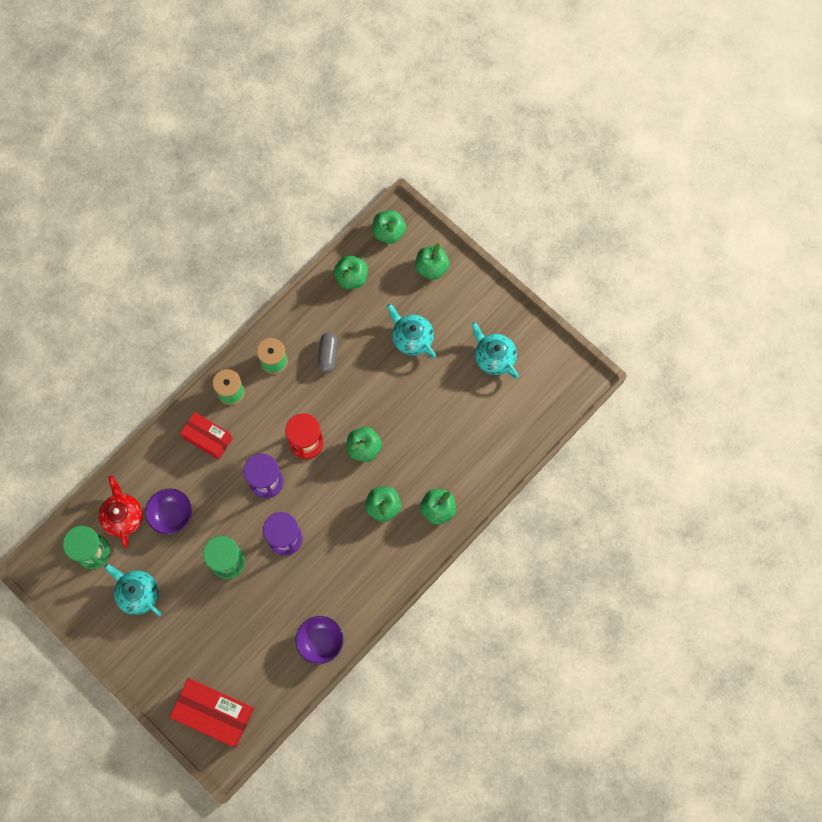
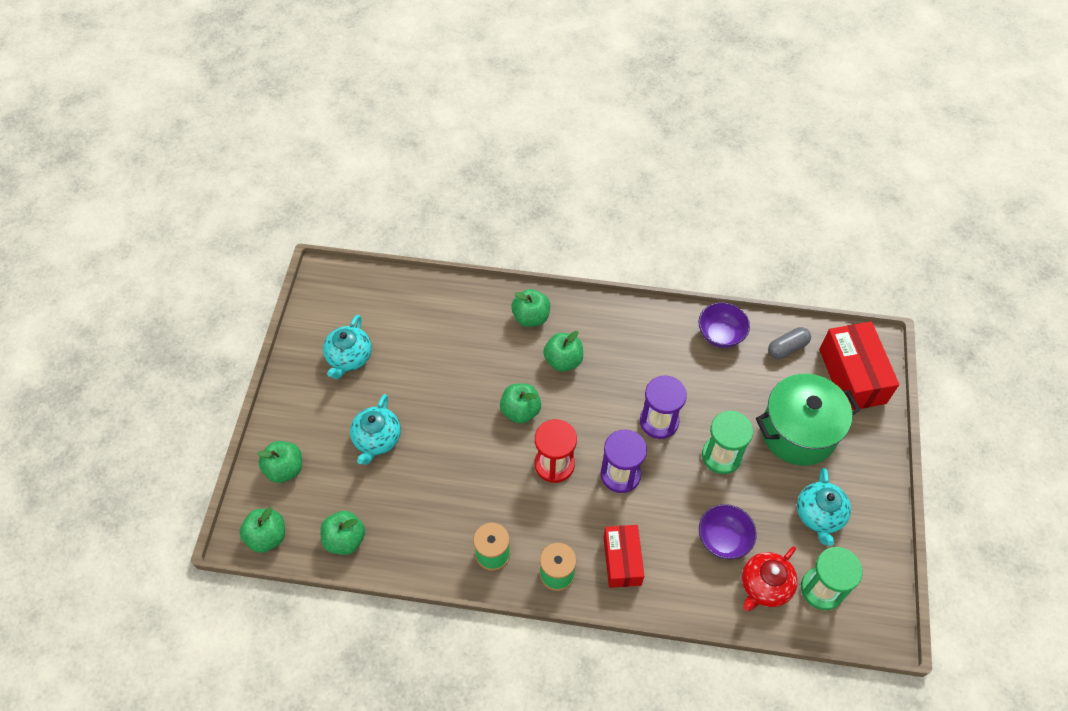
camera: 125 degrees left, 15 degrees down
(204, 632) = (798, 432): none -> green pot
(328, 355) = (449, 505): grey capsule -> grey capsule (787, 348)

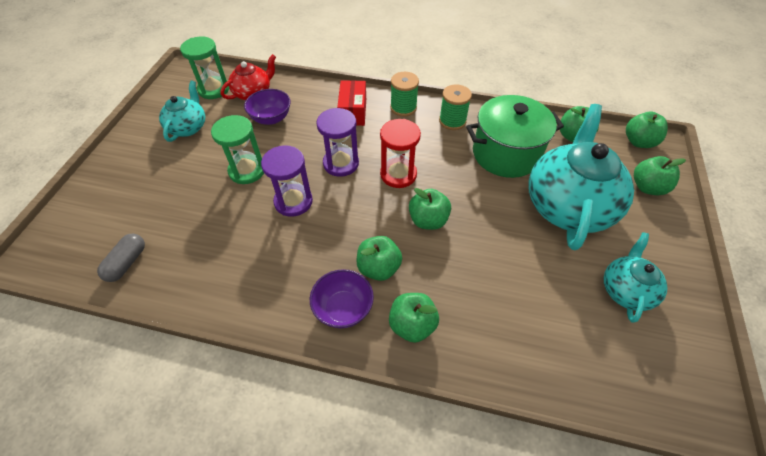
camera: 175 degrees left, 5 degrees down
(377, 439) = (568, 205): turquoise teapot -> turquoise teapot, size x1.91
(720, 335) = (192, 284): purple bowl -> purple bowl (343, 308)
(787, 348) = (127, 263): grey capsule -> grey capsule turned 45 degrees counterclockwise
(798, 432) = (167, 184): green pot -> green pot (506, 154)
(852, 376) = (80, 229): red box -> none

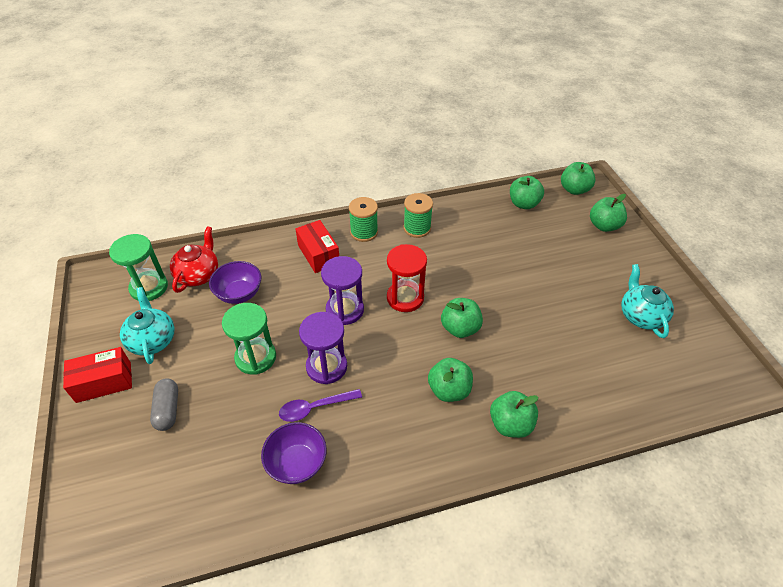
camera: 30 degrees left, 5 degrees down
(127, 263) = (200, 509): grey capsule -> grey capsule (168, 409)
(137, 143) = (104, 382): none -> red box
(260, 229) = (315, 408): none -> purple spoon
(343, 308) = (445, 440): purple bowl -> purple bowl (297, 463)
(506, 154) = (482, 241): green pot -> none
(568, 205) = (558, 265): turquoise teapot -> none

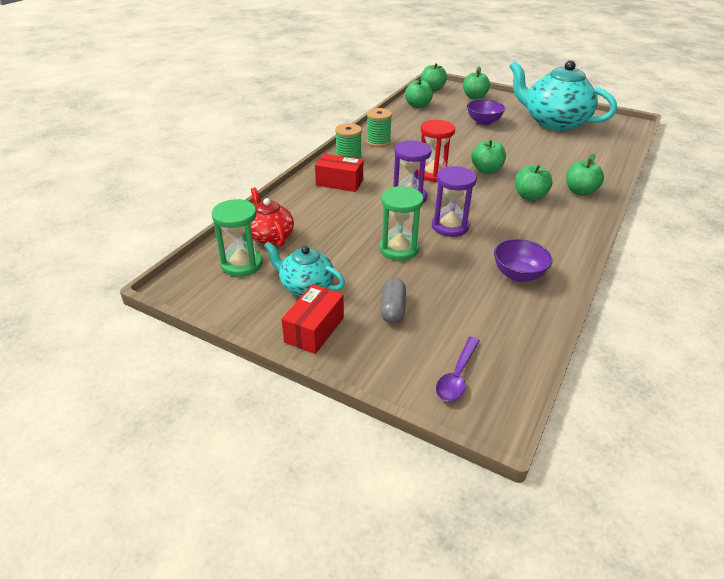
camera: 45 degrees left, 10 degrees down
(168, 409) = (392, 309): grey capsule -> grey capsule turned 60 degrees clockwise
(239, 294) = (323, 228): purple bowl -> purple bowl (483, 122)
(315, 408) = (479, 247): purple spoon -> purple spoon (457, 376)
(640, 315) = (554, 122): turquoise teapot -> turquoise teapot, size x1.91

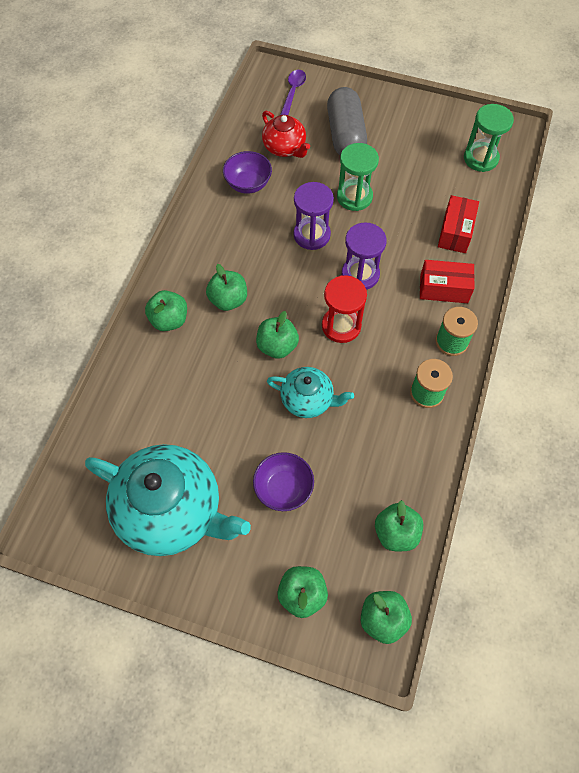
camera: 170 degrees right, 25 degrees up
(270, 236) = (475, 194): red teapot -> red teapot (285, 148)
(306, 286) = (418, 145): turquoise teapot -> turquoise teapot (308, 400)
(314, 329) = (396, 110): red box -> red box (455, 232)
(392, 309) = (345, 135): grey capsule -> grey capsule, size x1.84

